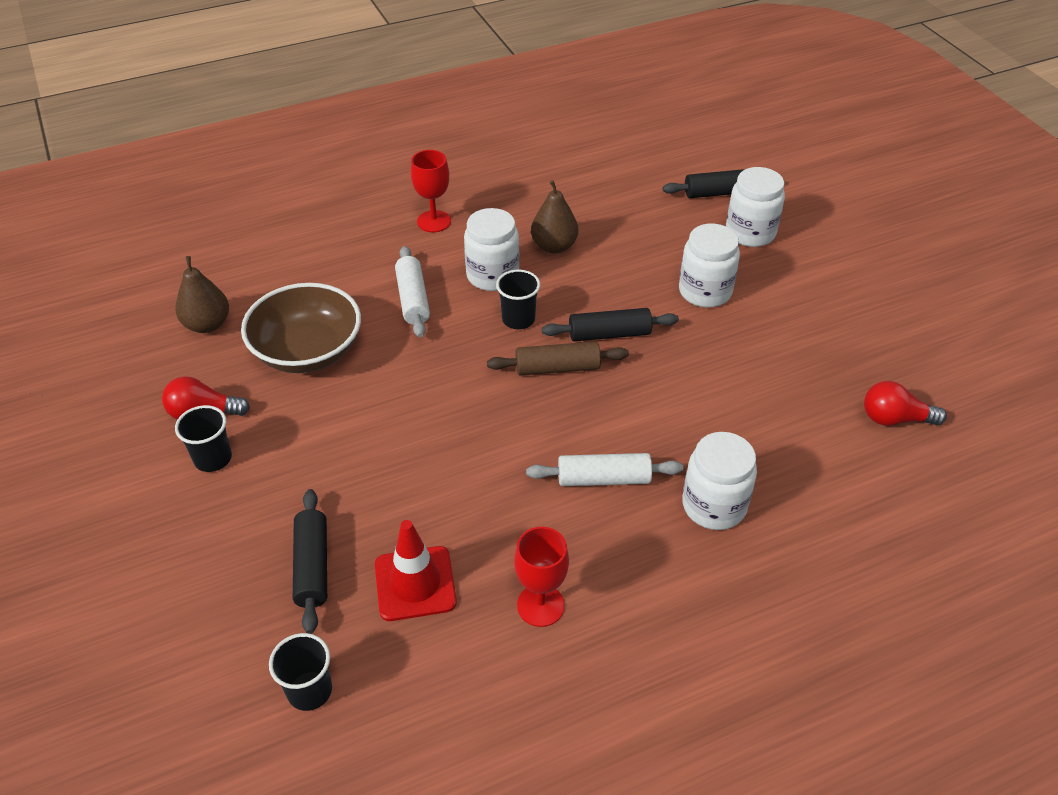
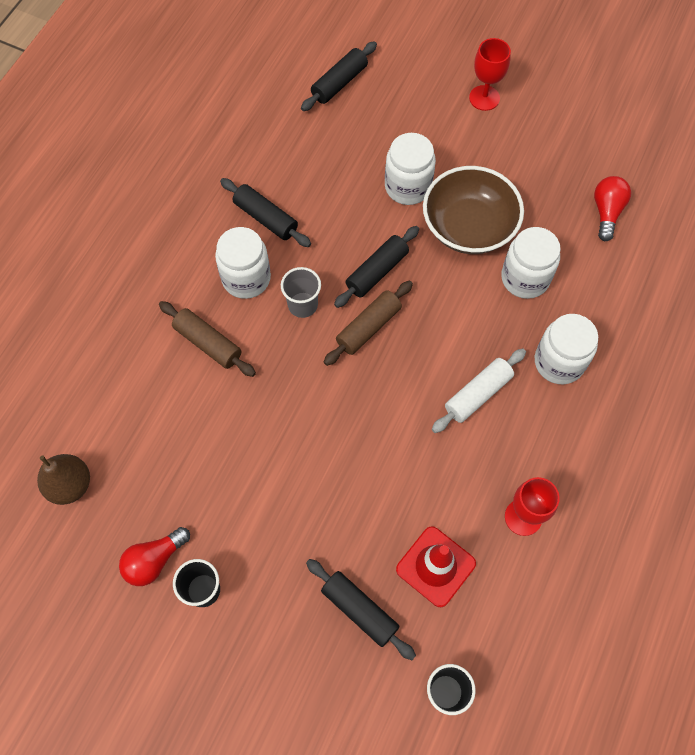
camera: 40 degrees left, 20 degrees up
(307, 351) = (176, 448): brown bowl -> brown bowl (469, 226)
(413, 299) = (208, 343): white rolling pin -> brown rolling pin
(434, 221) = (150, 257): red goblet -> red goblet (484, 98)
(518, 319) = (302, 305): black cup -> grey cup
(554, 246) = (266, 218): brown pear -> black rolling pin
(750, 233) = (393, 109): white jar -> white jar (525, 278)
(894, 419) = (606, 212): red light bulb -> red light bulb turned 135 degrees clockwise

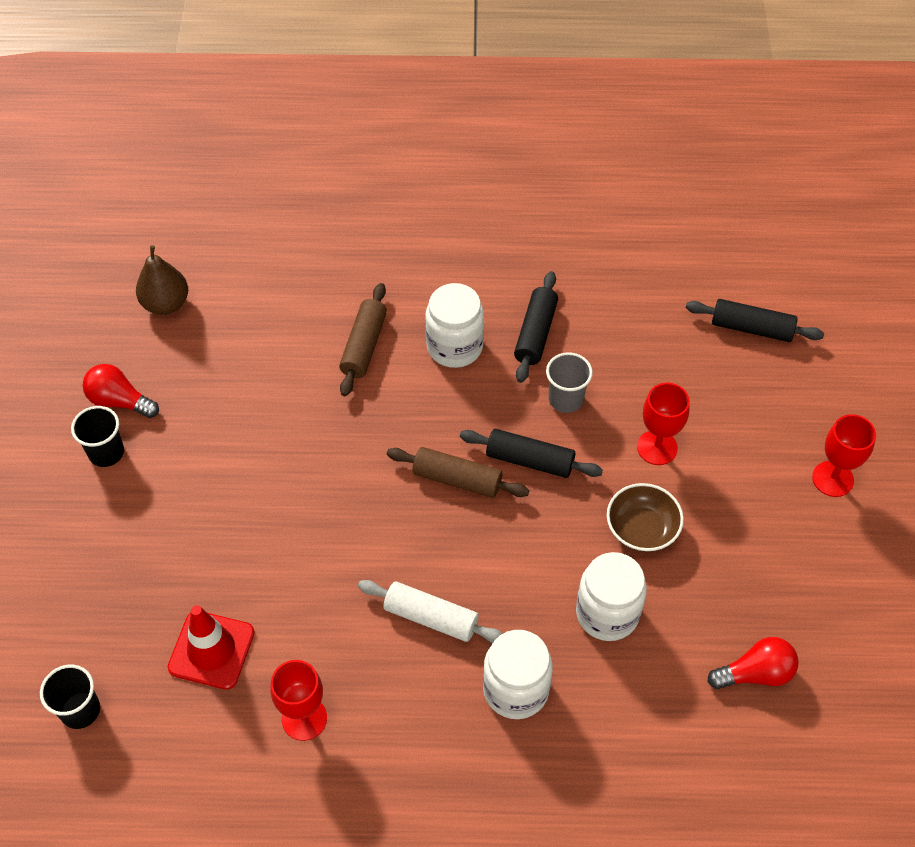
camera: 65 degrees right, 10 degrees down
(302, 305) = (451, 408): grey cup -> grey cup (565, 399)
(359, 610) = (137, 596): black rolling pin -> none
(408, 187) = (657, 447): white jar -> red goblet
(469, 226) = (642, 529): brown bowl -> brown bowl, size x0.60

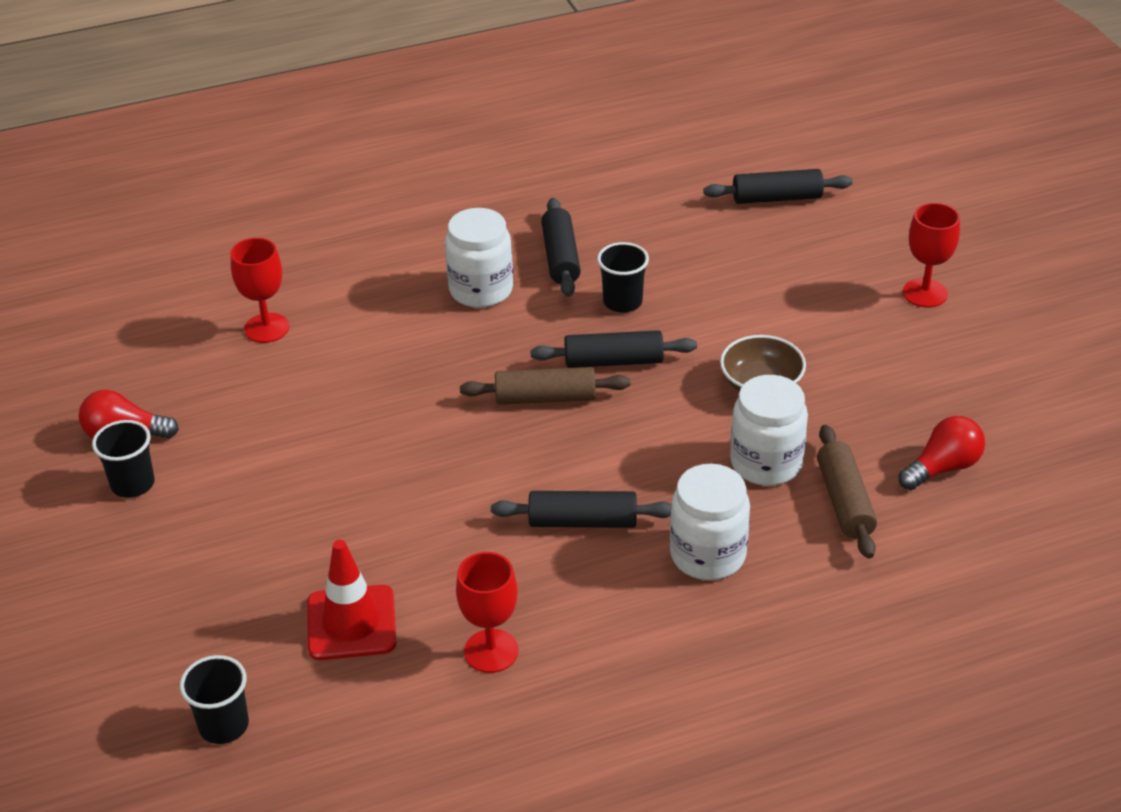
camera: 20 degrees left, 15 degrees down
(166, 304) = (135, 336): brown pear -> none
(364, 346) = (381, 315): brown rolling pin -> brown rolling pin (844, 501)
(431, 617) = (582, 521): white rolling pin -> black rolling pin
(565, 399) = (622, 302): grey cup -> black cup
(657, 447) = (738, 315): red goblet -> red goblet (266, 328)

